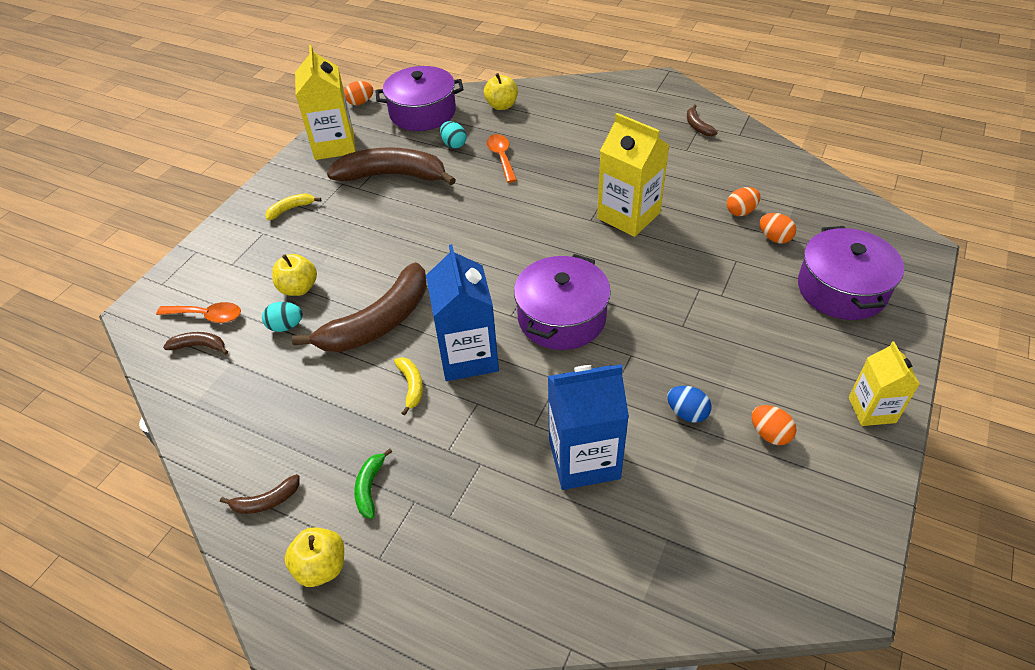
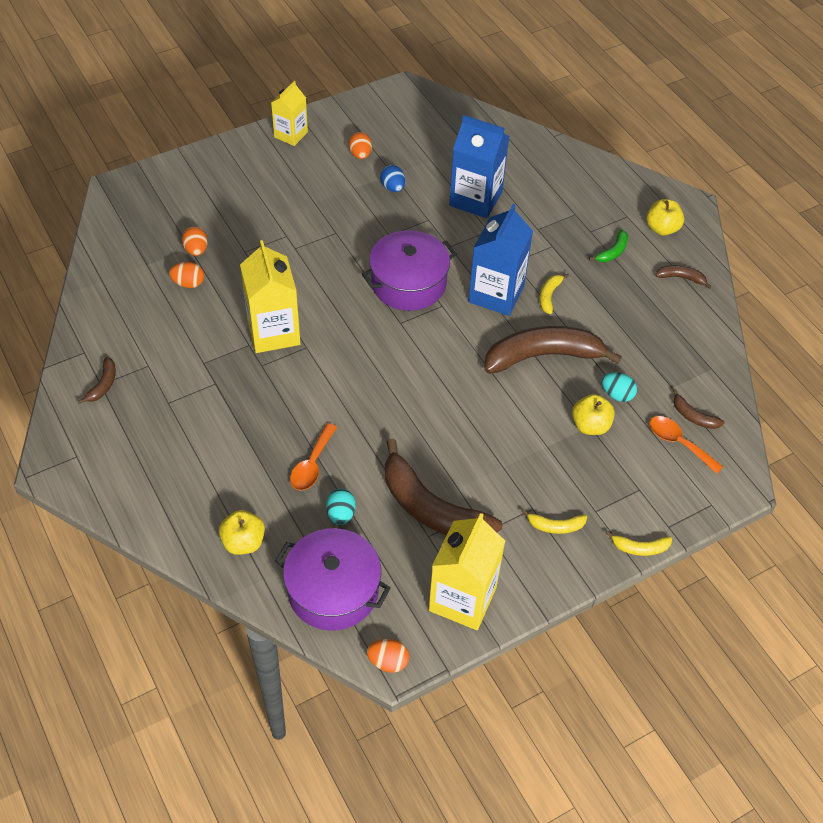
camera: 150 degrees left, 5 degrees up
(215, 227) = (640, 548): none -> yellow banana
(841, 289) = (207, 195): purple pot -> none

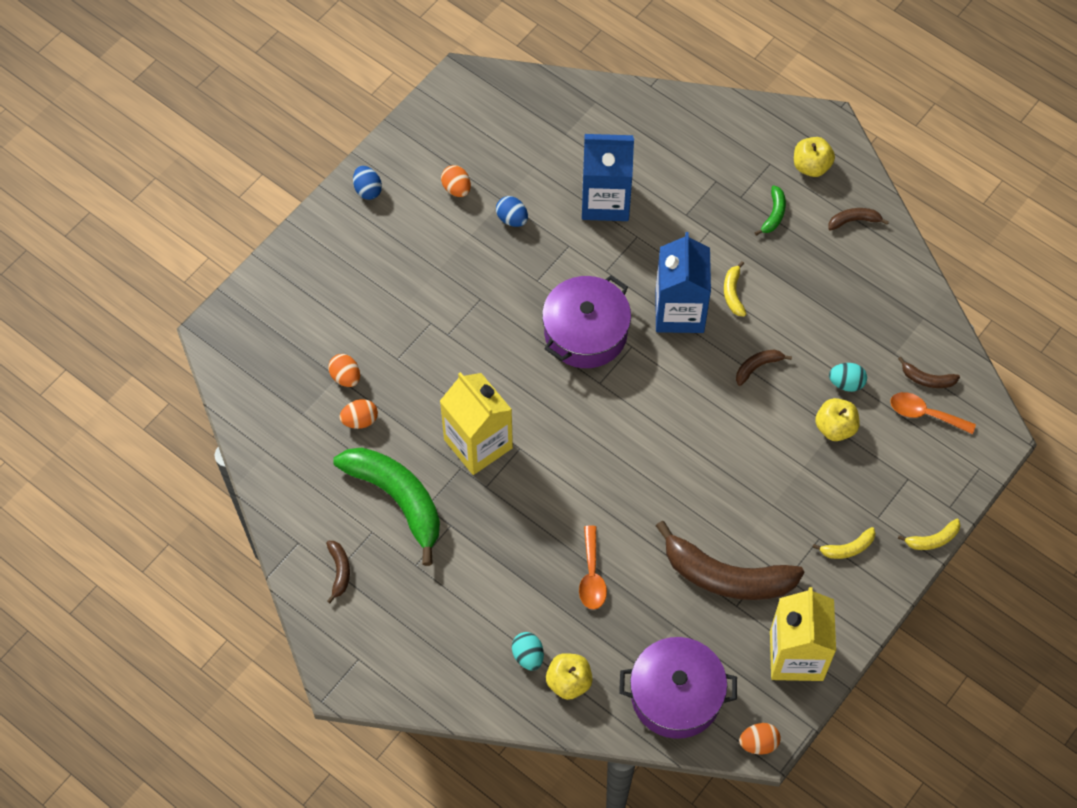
camera: 20 degrees left, 10 degrees up
(183, 349) = (397, 499): none -> green banana
(291, 135) = (367, 190): yellow carton -> blue egg
(341, 514) = (645, 616): turquoise egg -> turquoise egg (528, 656)
(543, 356) = (757, 367): brown banana -> brown banana, size x0.43

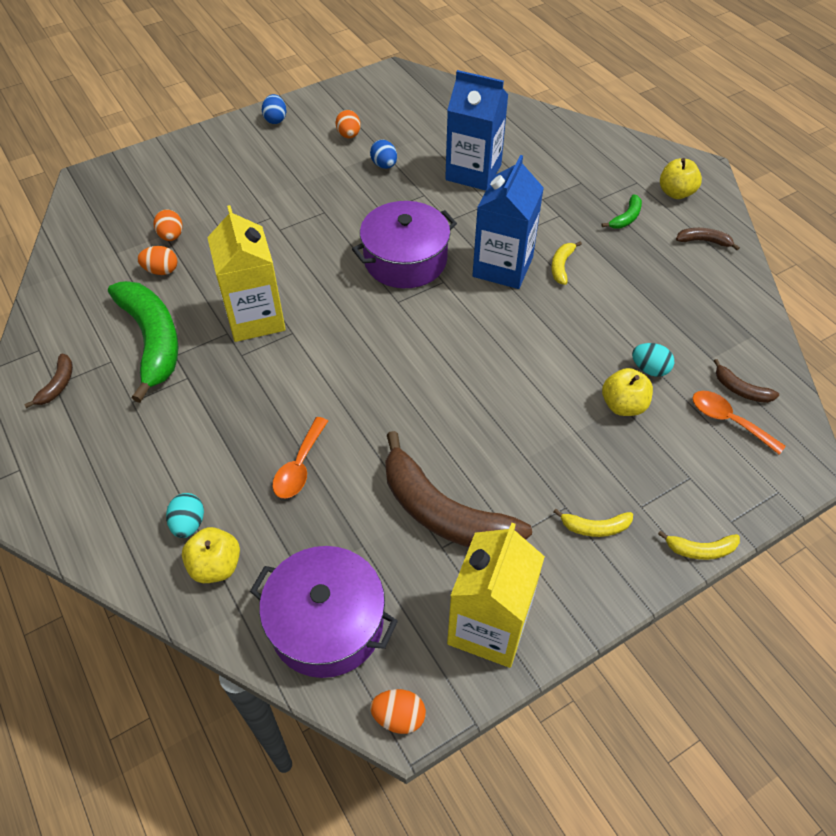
camera: 20 degrees right, 10 degrees down
(757, 367) = (561, 330): brown banana -> none

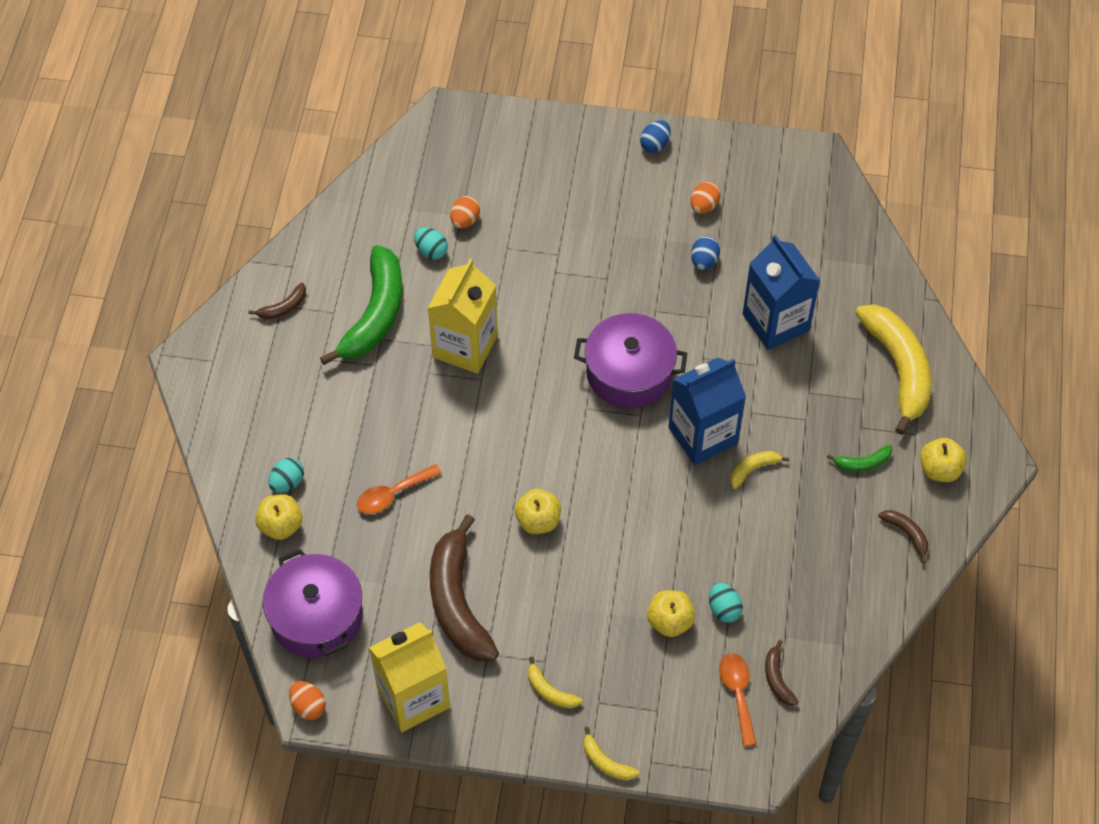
camera: 40 degrees right, 5 degrees up
(161, 271) = (431, 251): orange egg -> turquoise egg
(444, 403) = (538, 521): none -> yellow apple
(582, 154) = (898, 369): none -> yellow banana

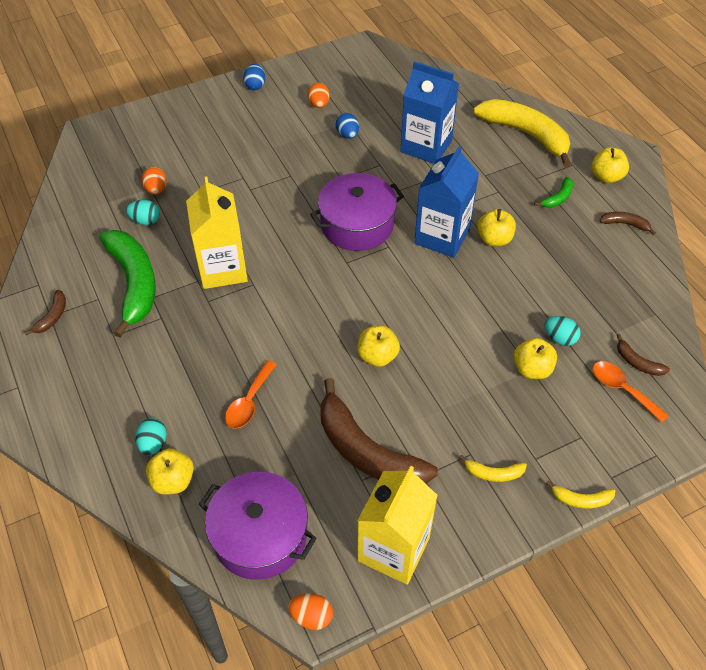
camera: 35 degrees left, 5 degrees down
(753, 469) = (494, 239): yellow banana -> yellow apple

